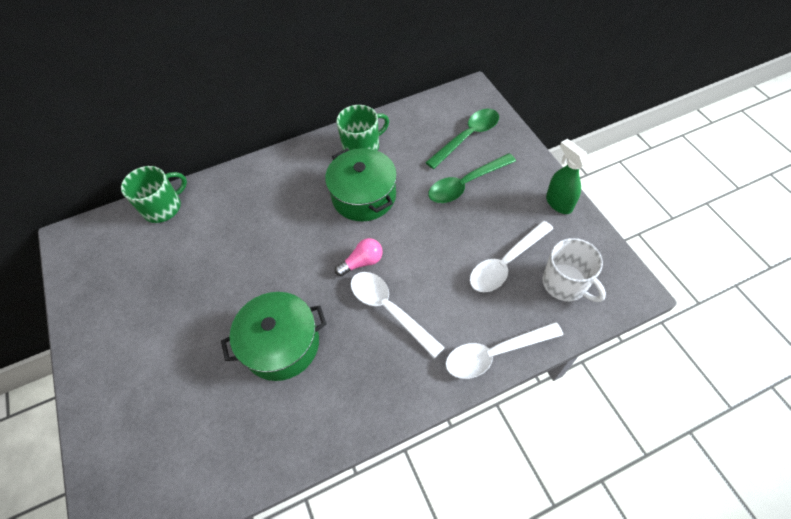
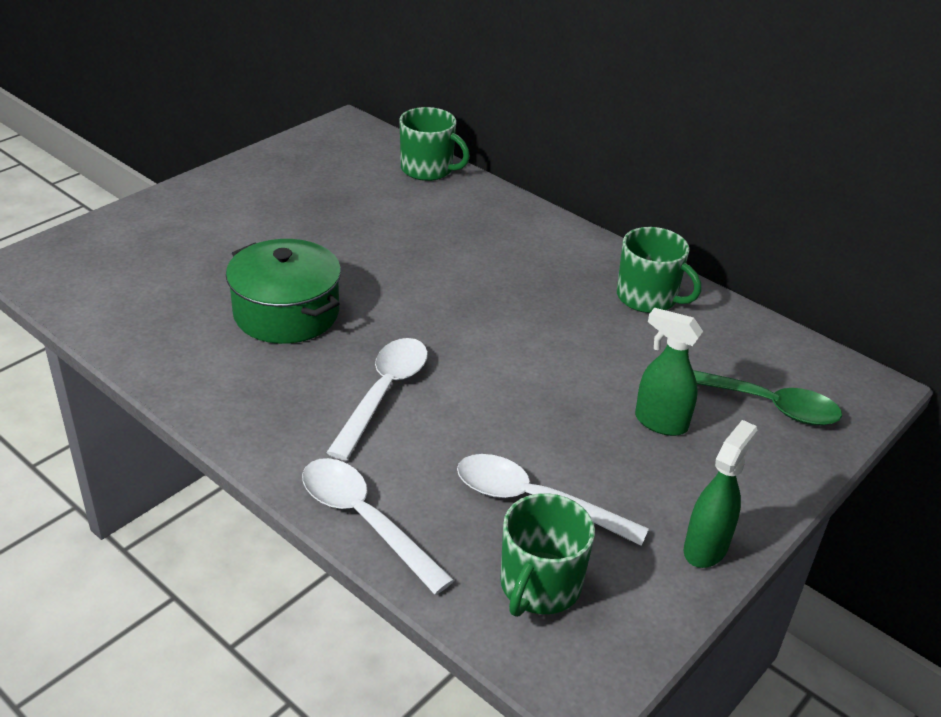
camera: 60 degrees right, 20 degrees down
(362, 262) = (445, 349): pink light bulb -> none
(364, 196) = (559, 322): green pot -> none
(465, 184) = (660, 422): green spoon -> green spray bottle
(565, 283) = (539, 586): white mug -> green mug

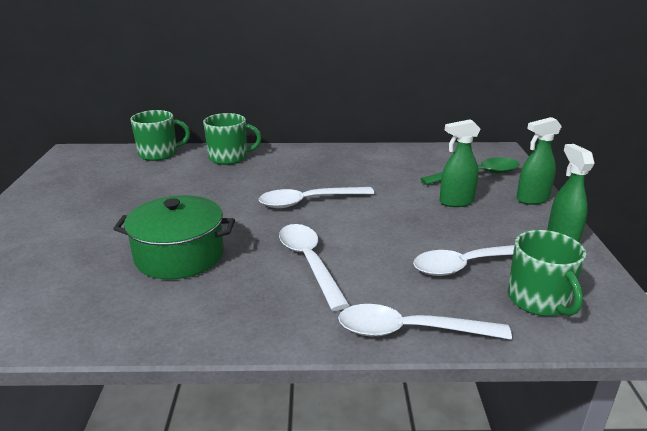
camera: 40 degrees left, 10 degrees down
(490, 322) = (308, 202): none -> white spoon
(648, 297) = (363, 159): green mug -> green mug (229, 157)
(770, 480) = (532, 199): none -> green spray bottle

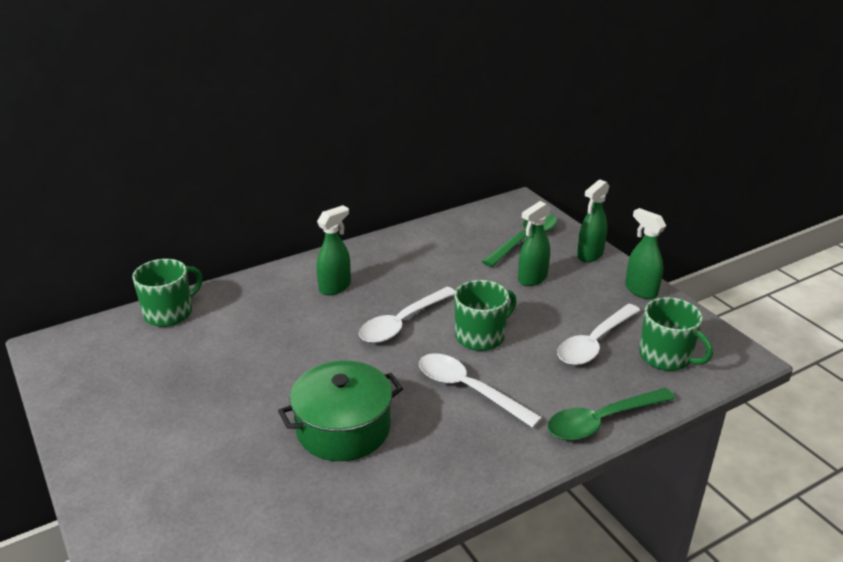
camera: 30 degrees left, 5 degrees up
(229, 157) = (260, 293): green mug -> green mug (481, 336)
(285, 167) = (335, 287): none -> green spray bottle
(410, 331) = (602, 421): white spoon -> green spoon

